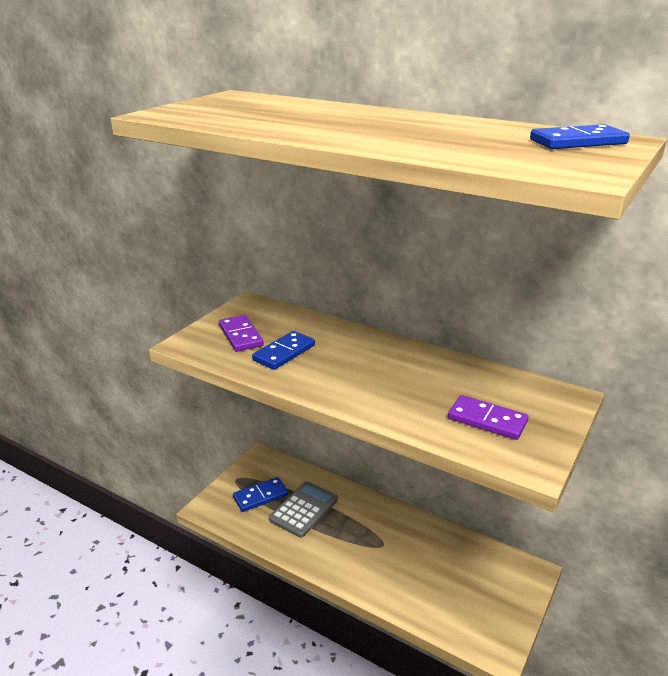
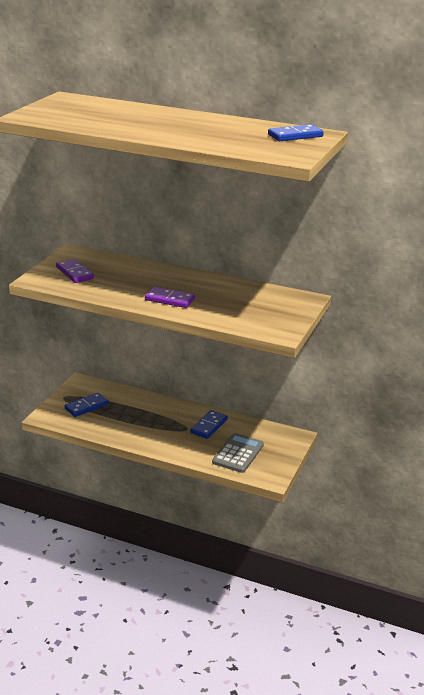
camera: 10 degrees left, 0 degrees up
(284, 353) = (110, 282): blue domino -> blue domino (209, 426)
(304, 509) = (123, 412): grey calculator -> grey calculator (238, 453)
(487, 420) = (254, 313): purple domino -> purple domino (169, 299)

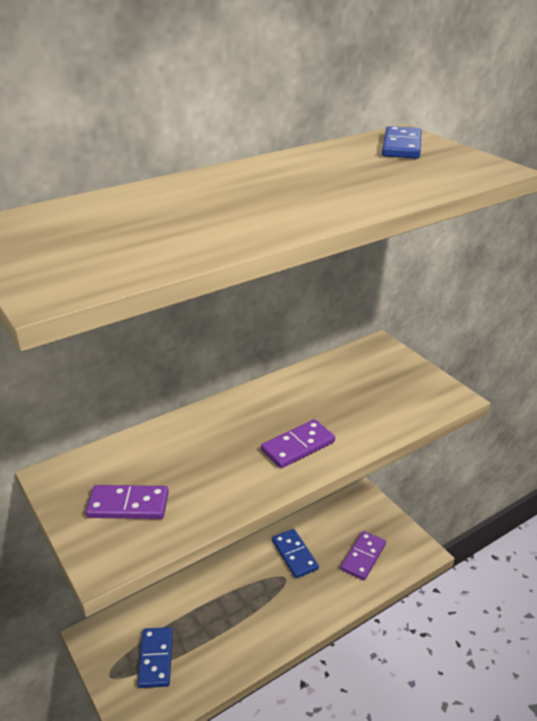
camera: 55 degrees left, 5 degrees up
(238, 453) = (363, 557): grey calculator -> purple domino

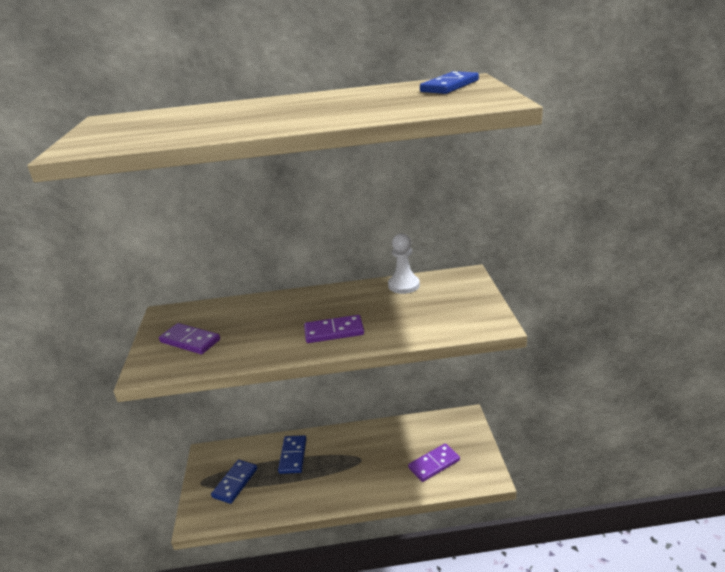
camera: 30 degrees right, 5 degrees down
(294, 555) = (379, 445): blue domino -> blue domino (293, 456)
(324, 371) = (403, 285): none -> white pawn

